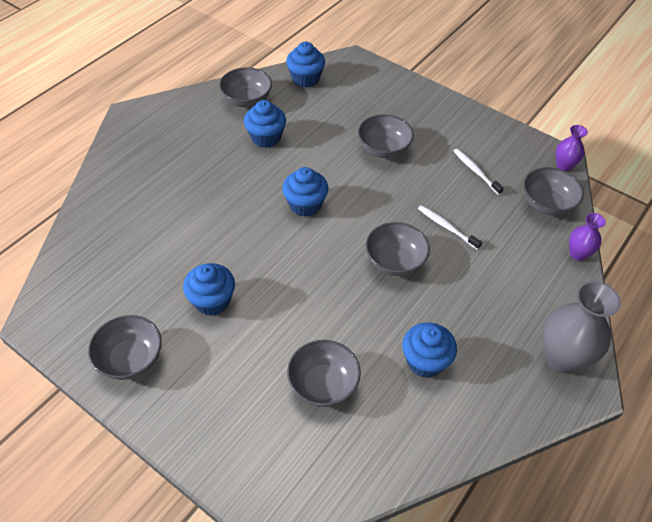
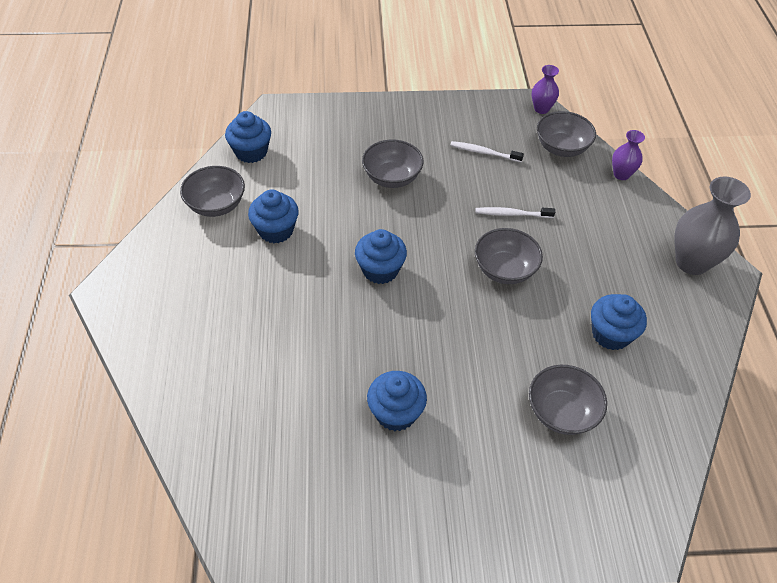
camera: 40 degrees left, 0 degrees up
(130, 359) = (383, 522): grey bowl -> none

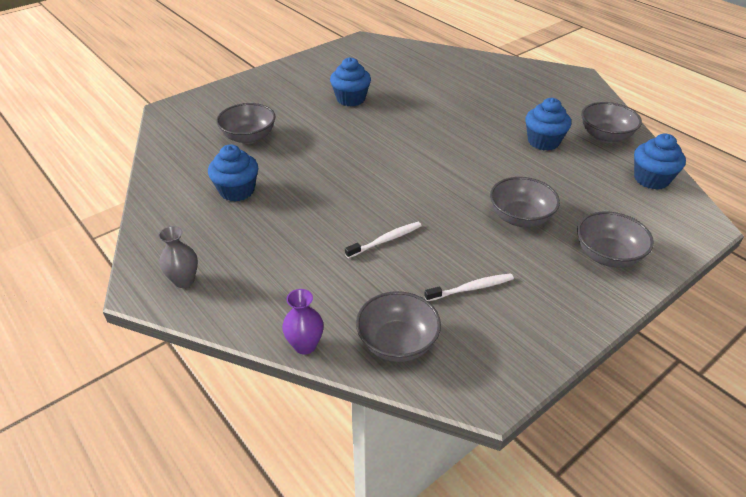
camera: 145 degrees right, 10 degrees down
(380, 270) = (442, 153): blue cupcake -> none
(504, 270) = (352, 195): grey bowl -> grey bowl (607, 256)
(541, 109) = (468, 392): purple vase -> none
(691, 262) = (184, 280): grey vase -> grey vase, size x0.54

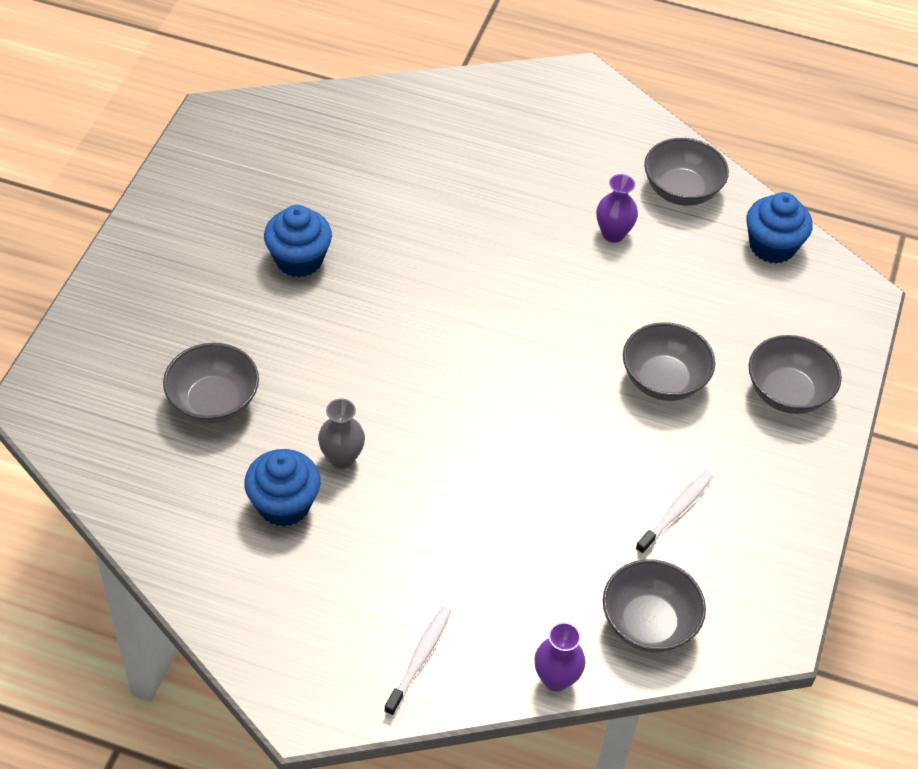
camera: 35 degrees left, 10 degrees up
(184, 280) = (344, 671): grey vase -> grey vase (342, 458)
(385, 240) = (535, 491): white toothbrush -> white toothbrush (419, 659)
(543, 142) = (613, 234): blue cupcake -> purple vase

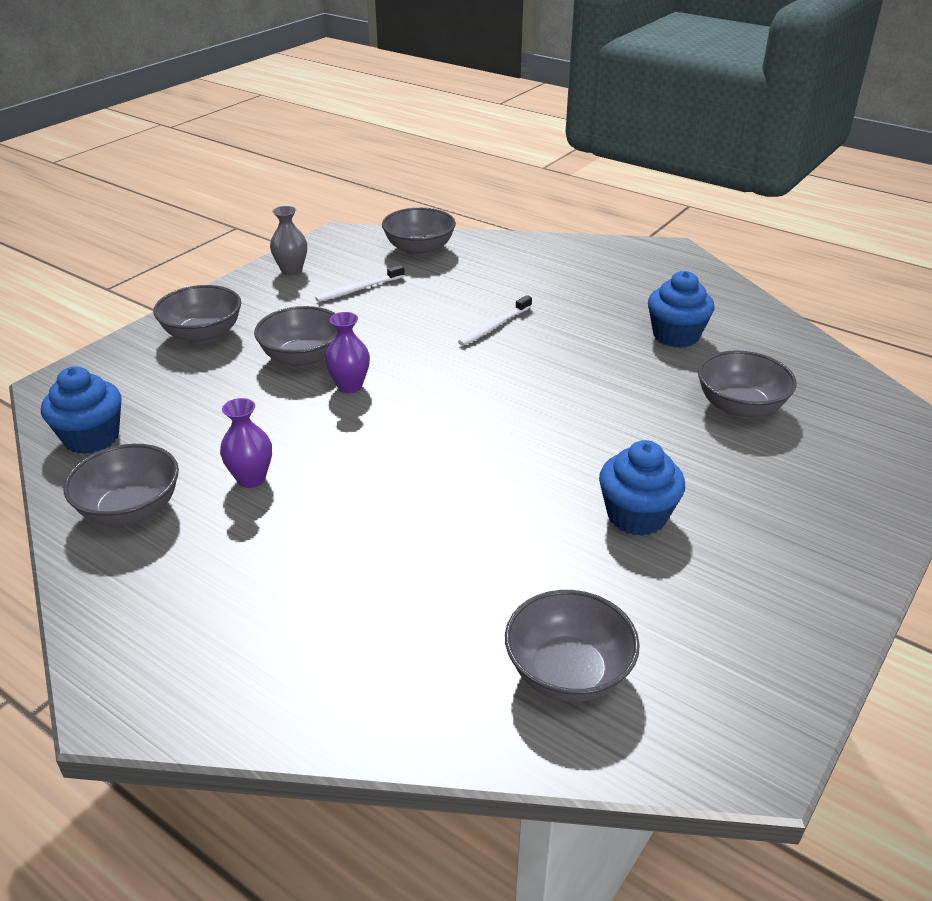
camera: 160 degrees left, 15 degrees down
(327, 139) = (568, 672): none -> grey bowl
(342, 458) = (620, 354): grey vase -> grey vase (291, 270)
(419, 659) = (586, 257): white toothbrush -> white toothbrush (494, 326)
(556, 678) = (496, 239): purple vase -> purple vase (349, 386)

